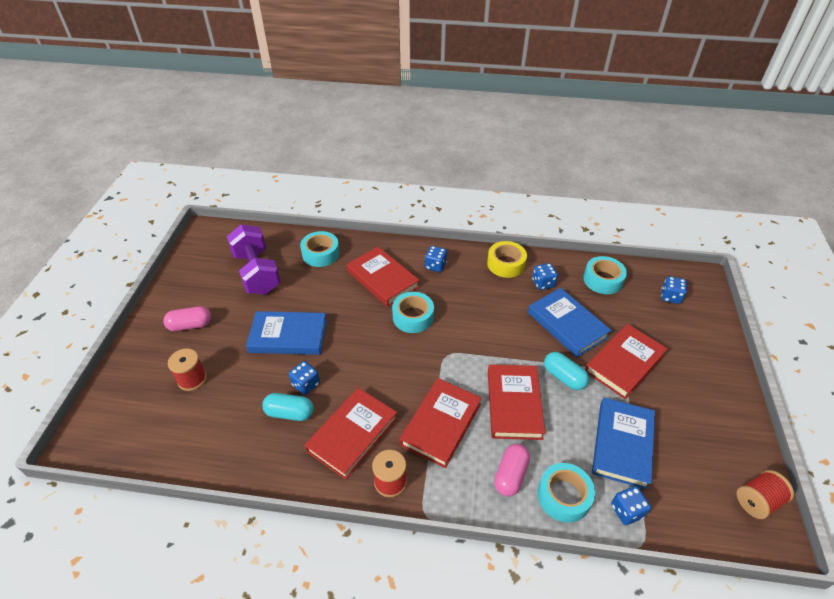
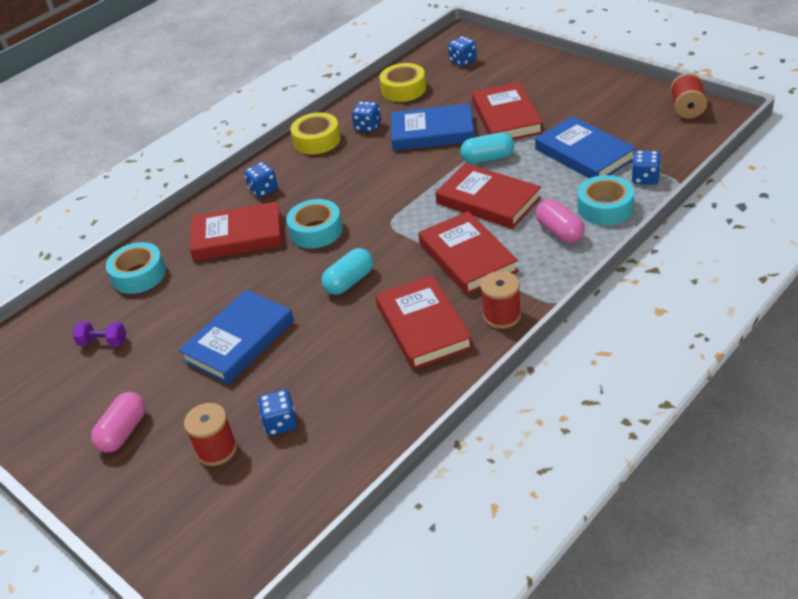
camera: 50 degrees left, 5 degrees down
(257, 272) = (103, 342): purple dumbbell -> purple dumbbell, size x0.43
(290, 413) = (351, 370): turquoise capsule -> turquoise capsule (349, 282)
(306, 384) = (324, 345): blue dice -> blue dice (281, 423)
(603, 280) = (404, 89): turquoise tape -> yellow tape

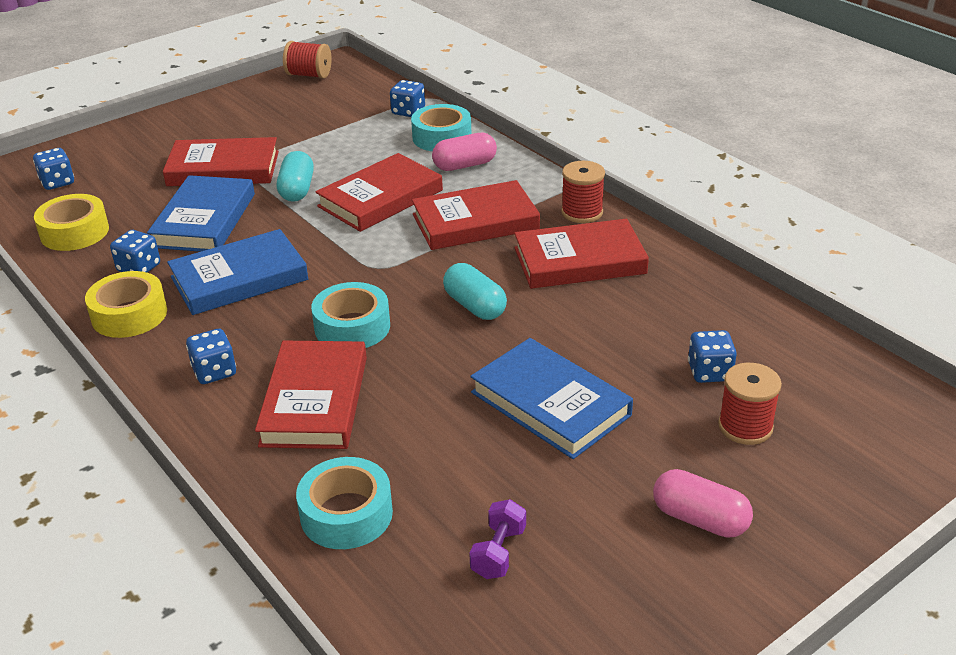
camera: 85 degrees left, 5 degrees down
(584, 154) = (340, 135): blue book -> blue book (239, 278)

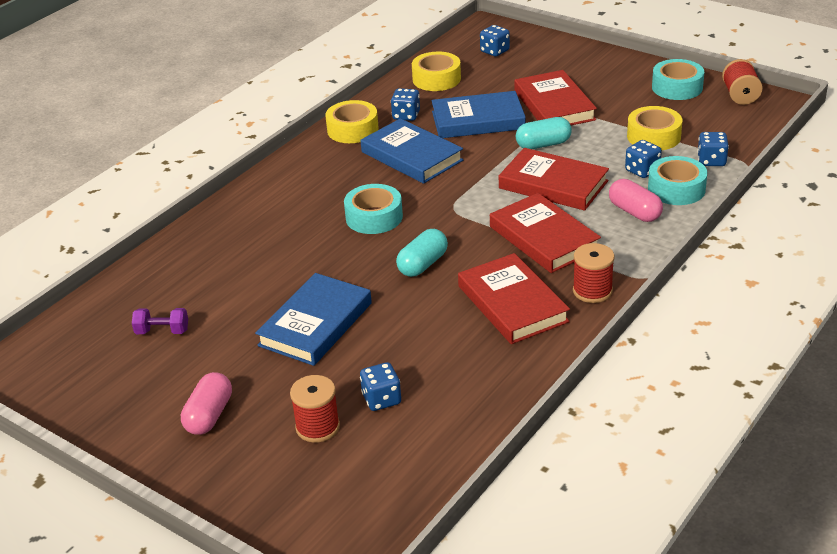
camera: 75 degrees right, 0 degrees up
(214, 372) = (305, 178): blue dice -> blue dice (642, 170)
(315, 401) = (288, 224): red book -> none
(340, 129) = (653, 136): none -> yellow tape
(346, 514) = (185, 265): turquoise tape -> turquoise tape (677, 87)

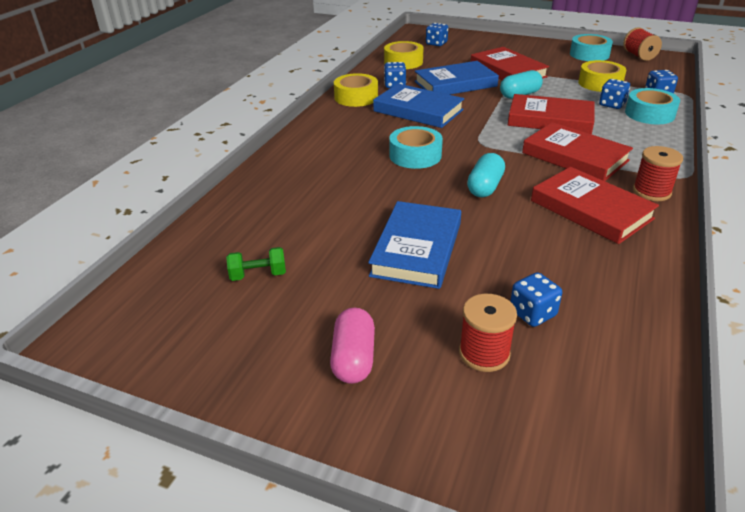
camera: 15 degrees left, 0 degrees up
(162, 331) = (258, 275): purple dumbbell -> green dumbbell
(634, 212) = (632, 132): pink capsule -> none

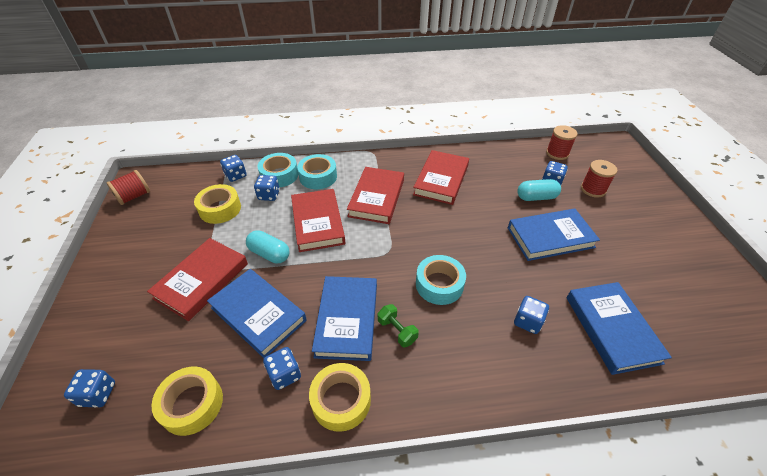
camera: 120 degrees left, 10 degrees up
(258, 275) = (655, 301): green dumbbell -> green dumbbell (397, 331)
(269, 225) = (612, 329): none -> blue book
(330, 183) = (527, 321): none -> blue dice
(353, 358) = (648, 228): pink capsule -> none
(485, 187) = (453, 229): turquoise capsule -> turquoise capsule (536, 197)
(589, 54) = (133, 229): turquoise tape -> turquoise tape (318, 177)
(651, 192) = (401, 162): red spool -> red spool (557, 153)

